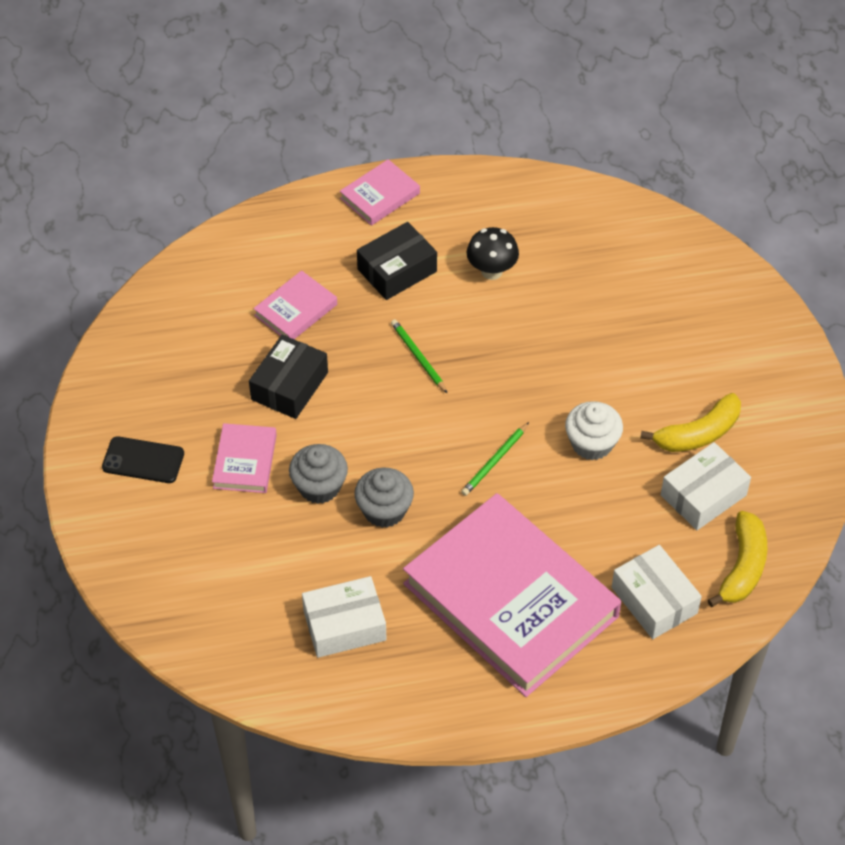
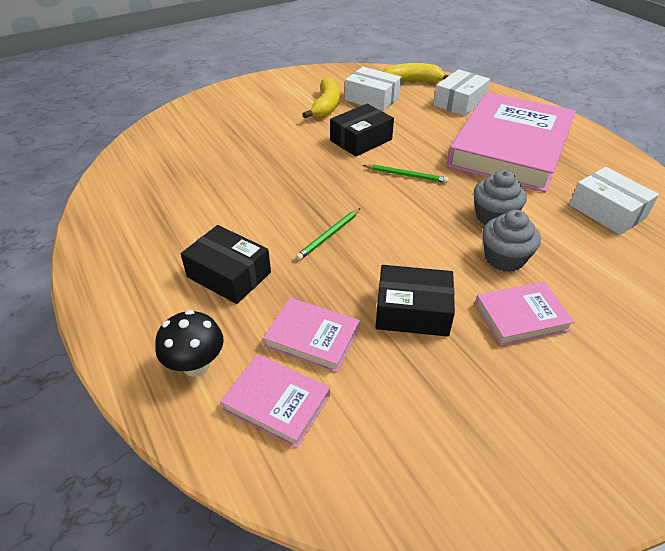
camera: 110 degrees left, 10 degrees down
(143, 460) = (592, 405): black phone -> none
(380, 196) = (122, 315): pink book -> pink book (276, 402)
(491, 271) = (211, 216): black mushroom -> black mushroom (196, 365)
(592, 443) = (361, 140): white cupcake -> black box
(698, 433) = (326, 106): yellow banana -> yellow banana turned 60 degrees clockwise

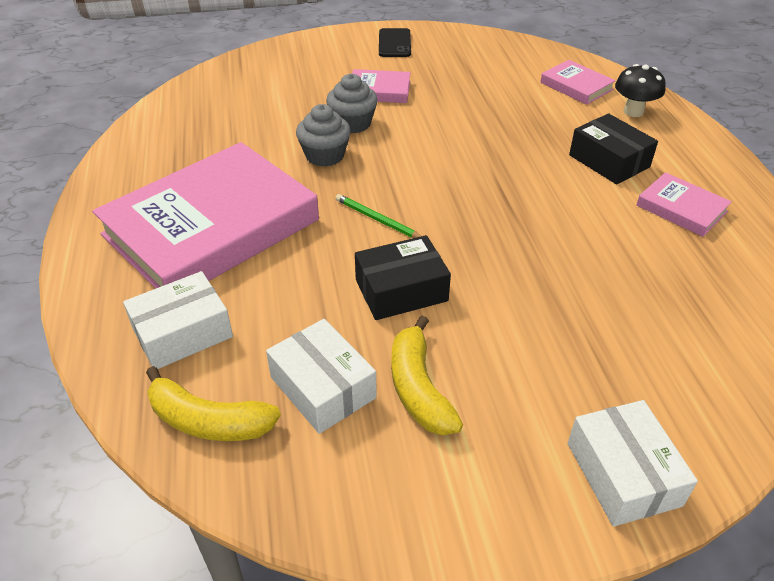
camera: 160 degrees left, 0 degrees up
(312, 337) = (543, 109): pink book -> pink book (681, 208)
(326, 106) = (419, 388): yellow banana -> yellow banana turned 45 degrees counterclockwise
(329, 235) = (502, 173): green pencil -> none
(412, 311) = (458, 108): black box -> none
(593, 438) = (394, 43): none -> black phone
(607, 211) = (211, 137): white box -> white box (623, 474)

